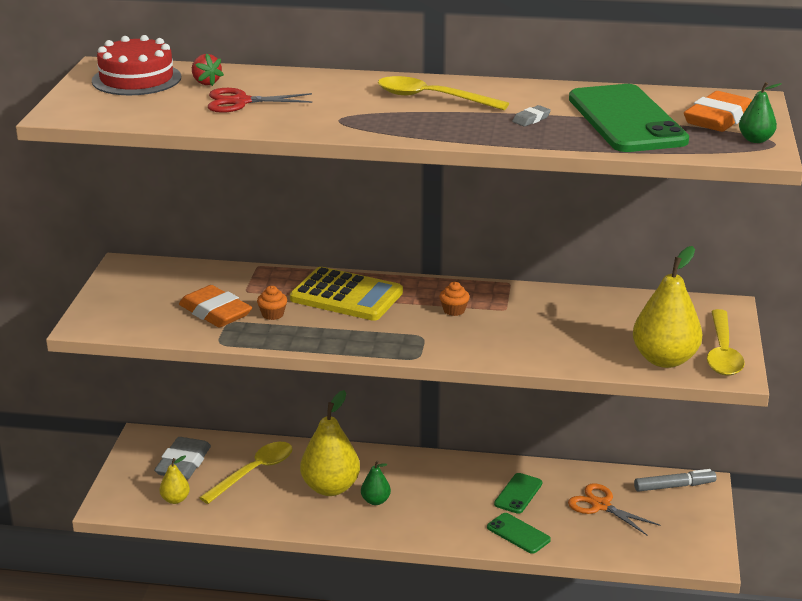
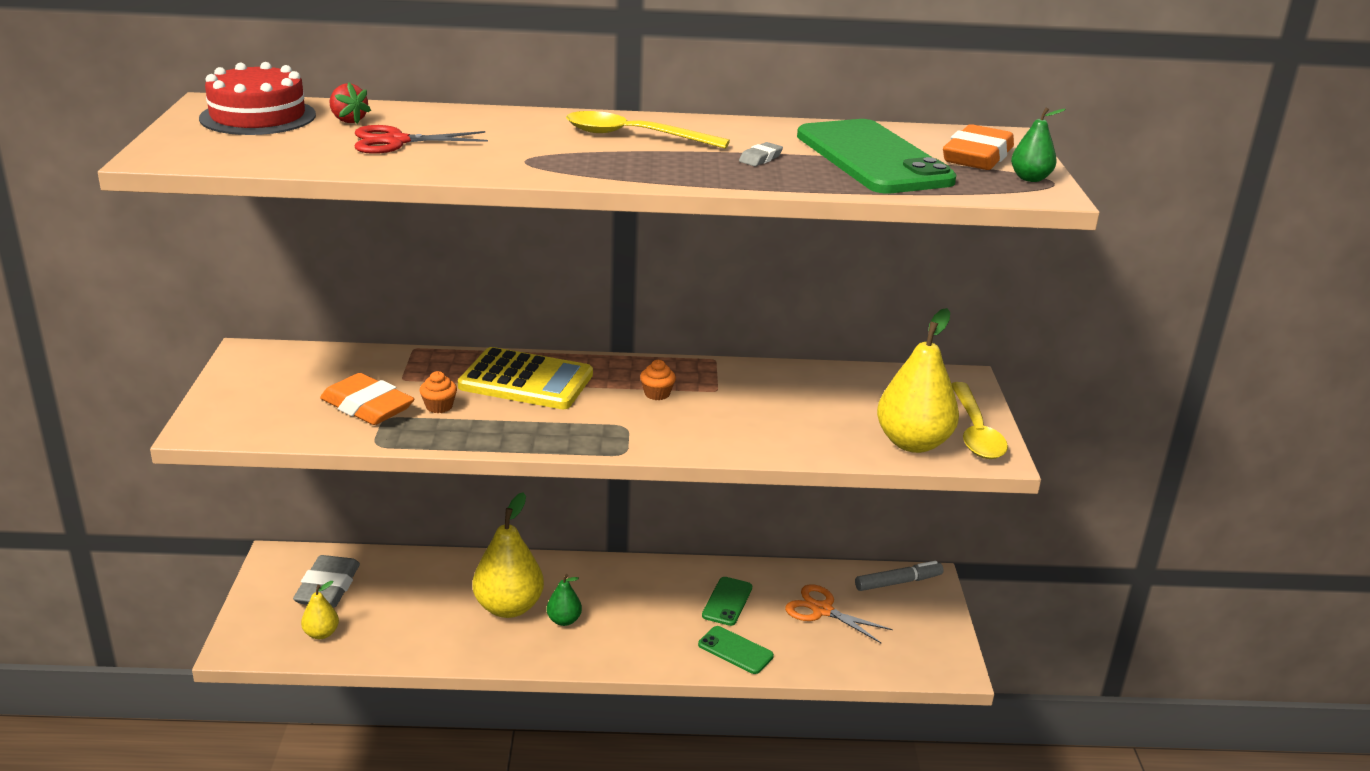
camera: 10 degrees left, 0 degrees up
(254, 472) = (415, 593): yellow spoon -> none

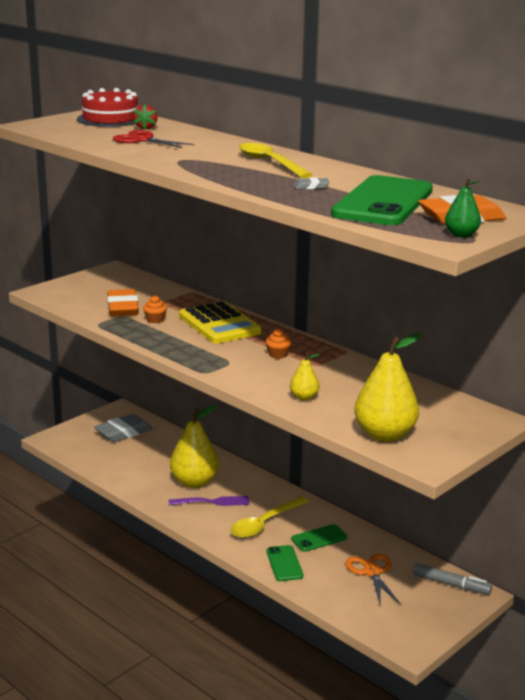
camera: 45 degrees right, 5 degrees down
(321, 633) = (92, 451): yellow pear -> yellow pear (304, 397)
(564, 620) = (213, 502): green pear -> purple fork
(975, 432) = (441, 447): yellow spoon -> yellow spoon (264, 524)

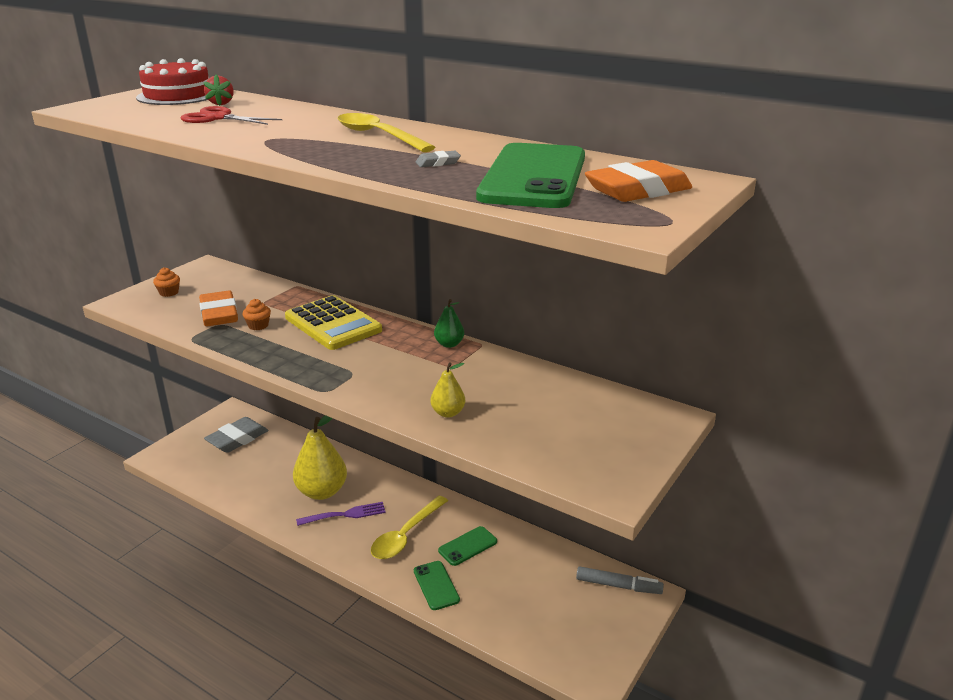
camera: 10 degrees left, 5 degrees up
(278, 354) = (406, 357): orange cupcake -> orange cupcake (169, 292)
(372, 572) = (532, 582): orange scissors -> none
(384, 435) = (554, 455): yellow pear -> none
(461, 235) = (652, 215): green pear -> green pear (449, 344)

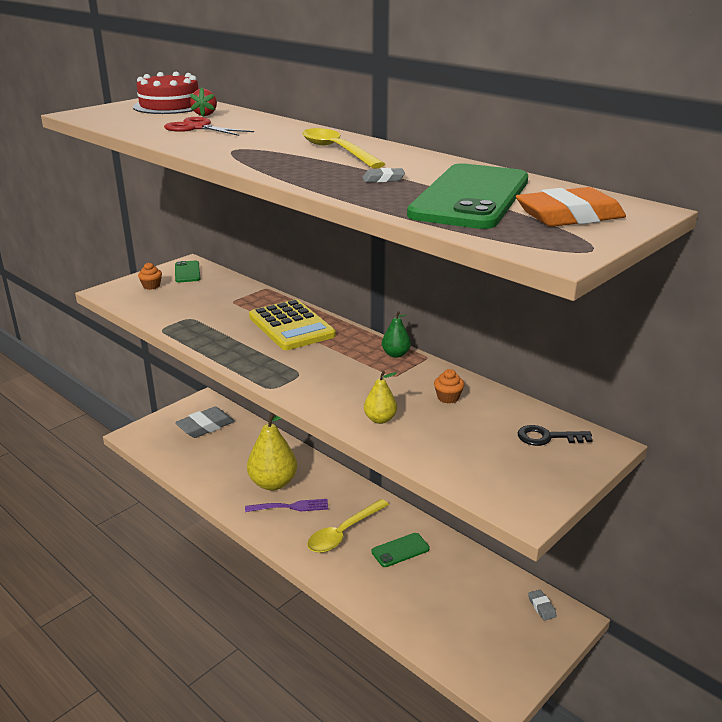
camera: 10 degrees right, 0 degrees up
(219, 314) = (191, 309): orange eraser -> none
(258, 325) = (223, 322): orange cupcake -> orange cupcake (448, 398)
(436, 585) = (363, 583): green phone -> green phone (187, 272)
(618, 586) = (541, 607): grey marker -> grey eraser
(619, 414) = (547, 437): none -> black key

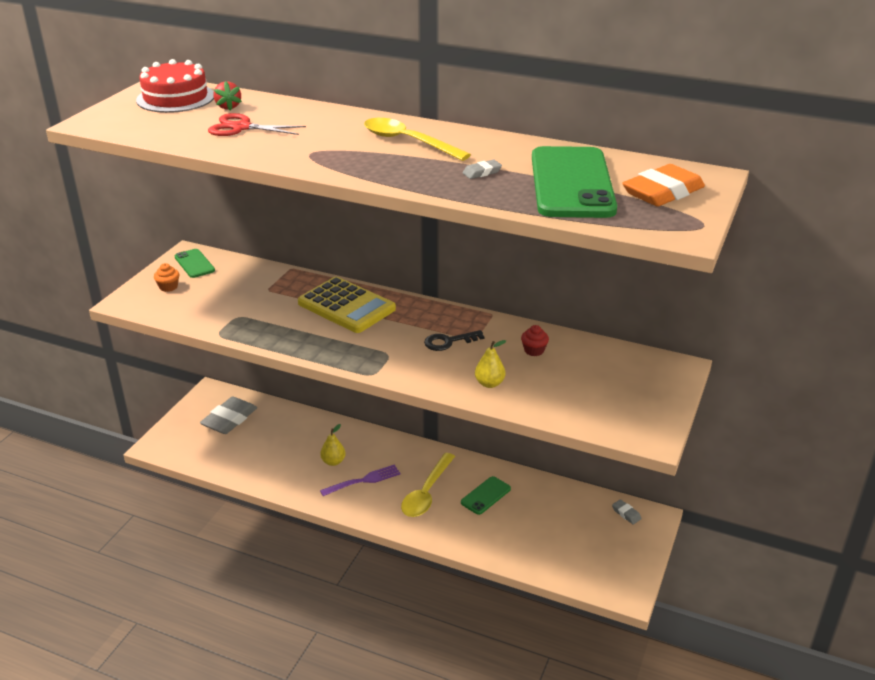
camera: 20 degrees left, 5 degrees up
(273, 483) = (333, 462): yellow pear -> yellow pear, size x0.50
(396, 354) = (462, 317): green pear -> none
(448, 398) = (534, 350): orange cupcake -> red cupcake
(547, 437) = (634, 370): black key -> black key (448, 342)

